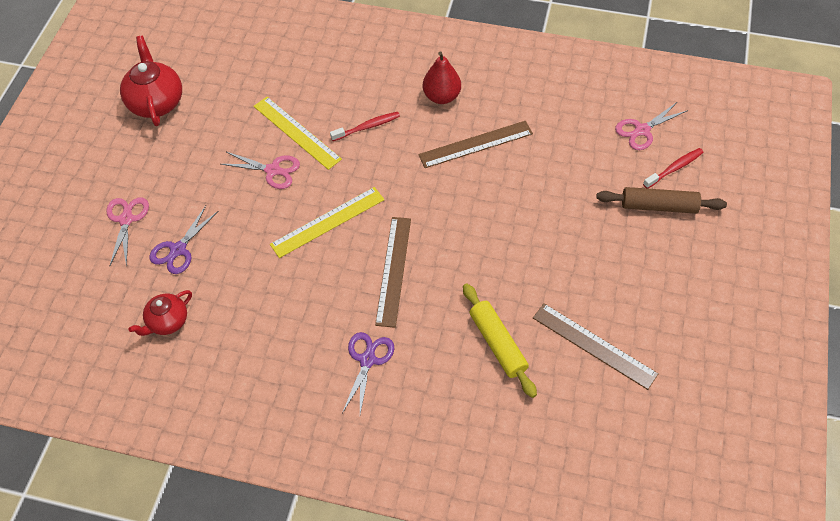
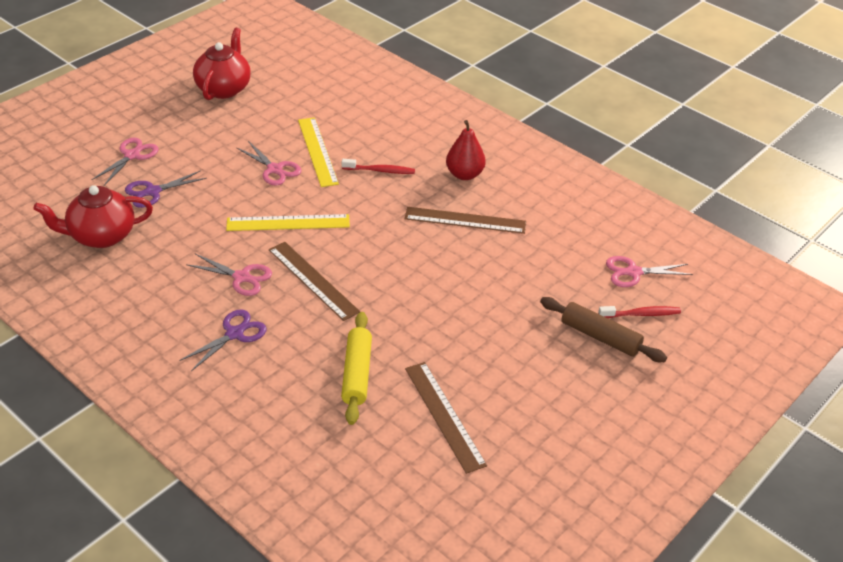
camera: 25 degrees right, 15 degrees down
(167, 322) = (101, 236): red teapot -> red teapot, size x1.62
(330, 299) = (242, 277): none -> pink scissors
(393, 270) = (313, 280): brown ruler -> brown ruler turned 75 degrees counterclockwise

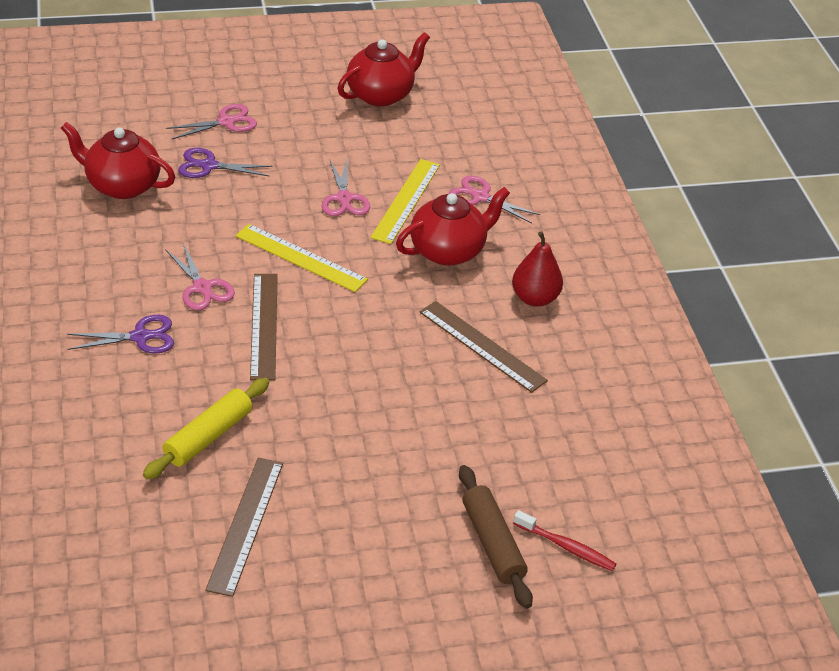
camera: 35 degrees right, 0 degrees up
(380, 171) = (449, 251): red toothbrush -> red teapot
(633, 272) = (609, 499): pink scissors -> pink scissors (480, 197)

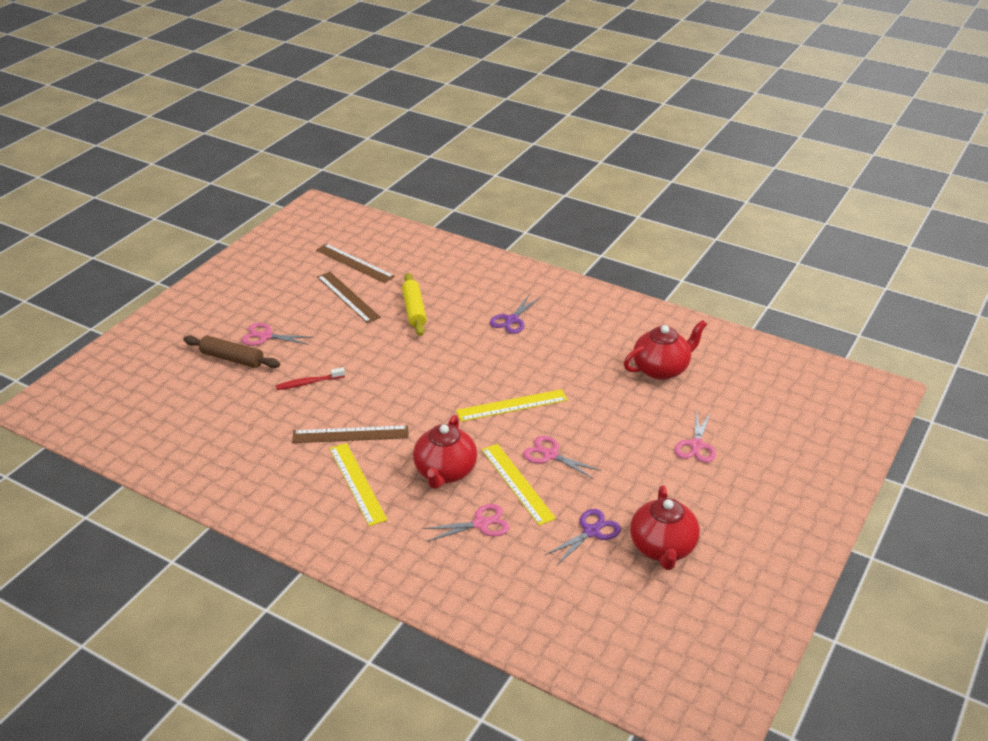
camera: 135 degrees right, 5 degrees down
(202, 288) = (527, 357): pink scissors -> pink scissors (265, 336)
(208, 166) = (649, 413): purple scissors -> purple scissors (591, 531)
(264, 325) = (470, 363): brown ruler -> brown ruler (354, 263)
(535, 298) = (357, 483): red pear -> yellow ruler
(566, 547) = (195, 380): red toothbrush -> red toothbrush (308, 383)

